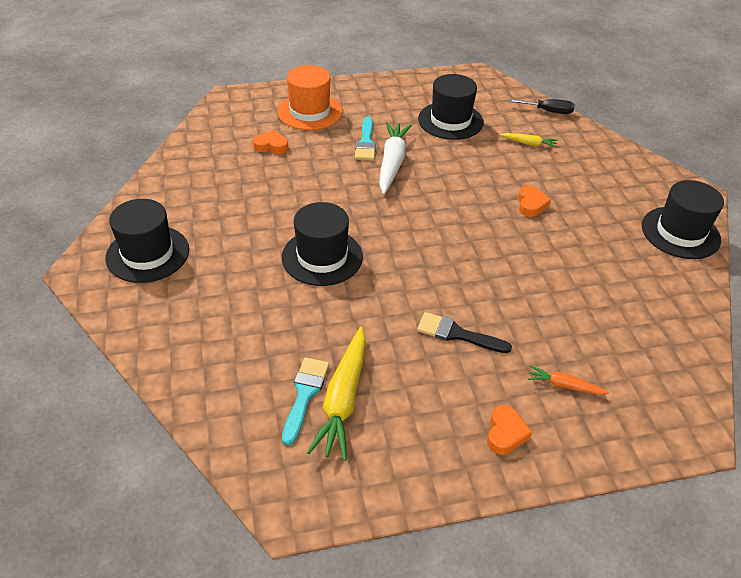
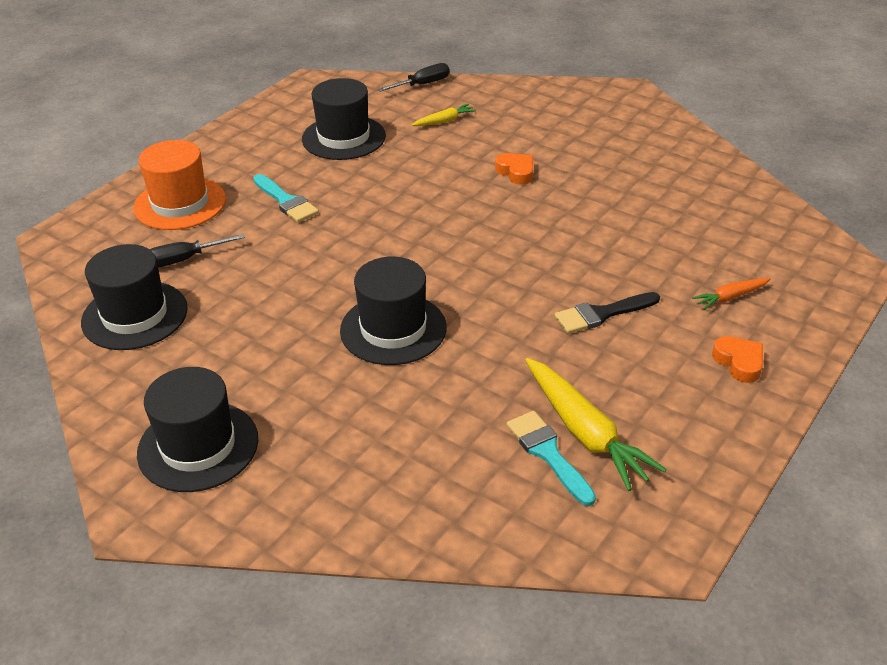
camera: 40 degrees left, 5 degrees down
(271, 146) = (185, 259): orange heart -> black screwdriver
(392, 163) = (340, 205): white carrot -> none
(680, 232) = (657, 129): black hat -> black hat (134, 315)

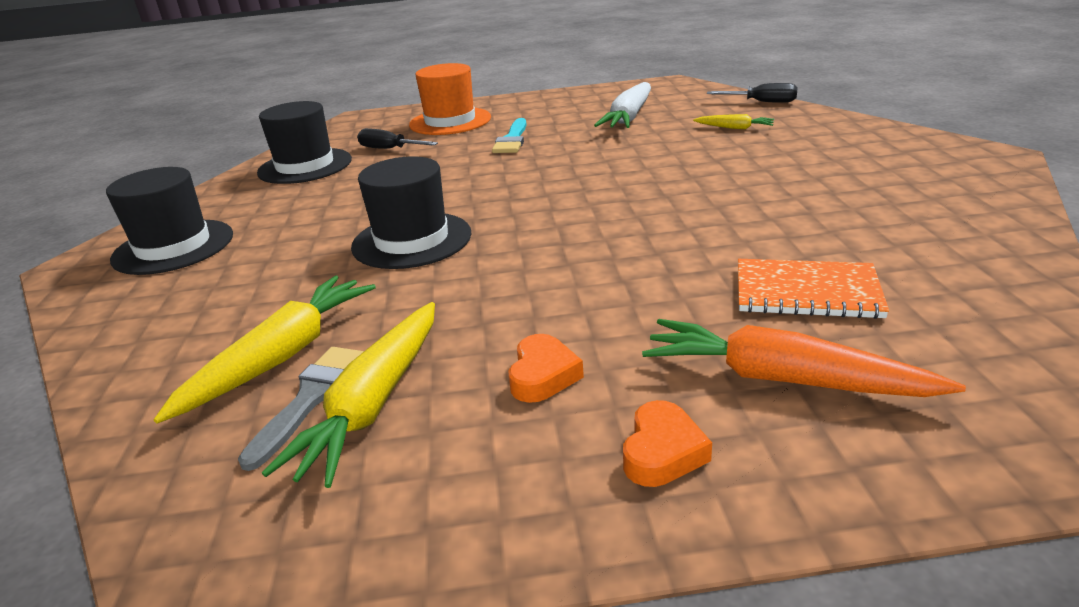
camera: 50 degrees right, 10 degrees down
(343, 138) = (629, 117): black hat -> white carrot
(480, 449) = (281, 357): none -> yellow carrot
(516, 172) = (733, 178): orange heart -> orange heart (543, 375)
(548, 453) = (312, 398): turquoise brush -> grey brush
(602, 314) = (596, 316): black brush -> none
(672, 241) = (806, 292): none -> orange notebook
(730, 297) = (783, 379): orange carrot -> orange carrot, size x1.96

